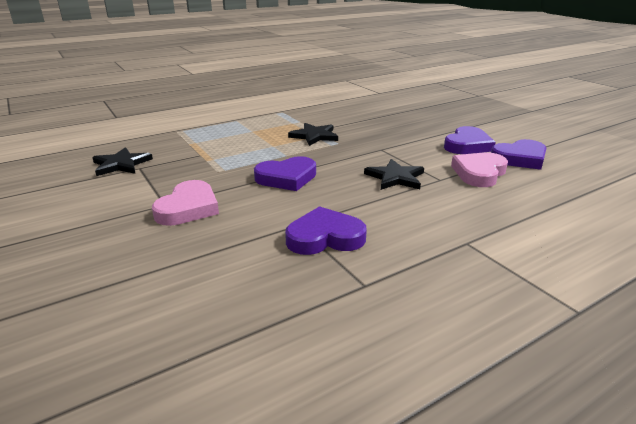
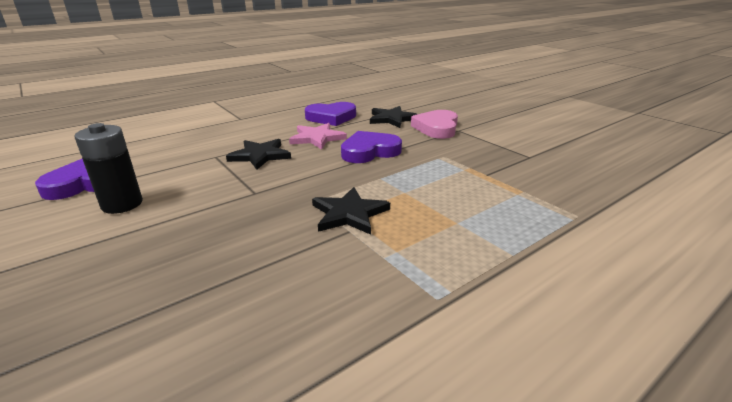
camera: 175 degrees right, 0 degrees up
(121, 164) = (554, 159): black star -> black star (392, 119)
(342, 197) = (317, 138): none -> pink star
(467, 145) = (122, 204): purple heart -> black battery
(479, 173) = (165, 163): pink heart -> none

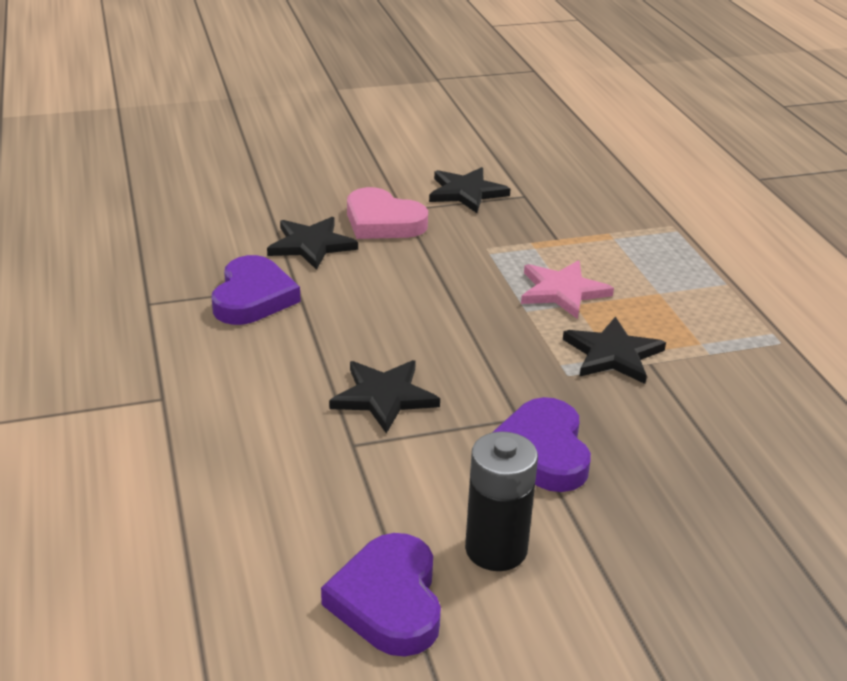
camera: 70 degrees left, 5 degrees up
(317, 138) = (345, 330): pink star -> pink star (562, 291)
(369, 151) = (435, 297): purple heart -> purple heart (542, 451)
(504, 141) = (466, 192): none -> black star

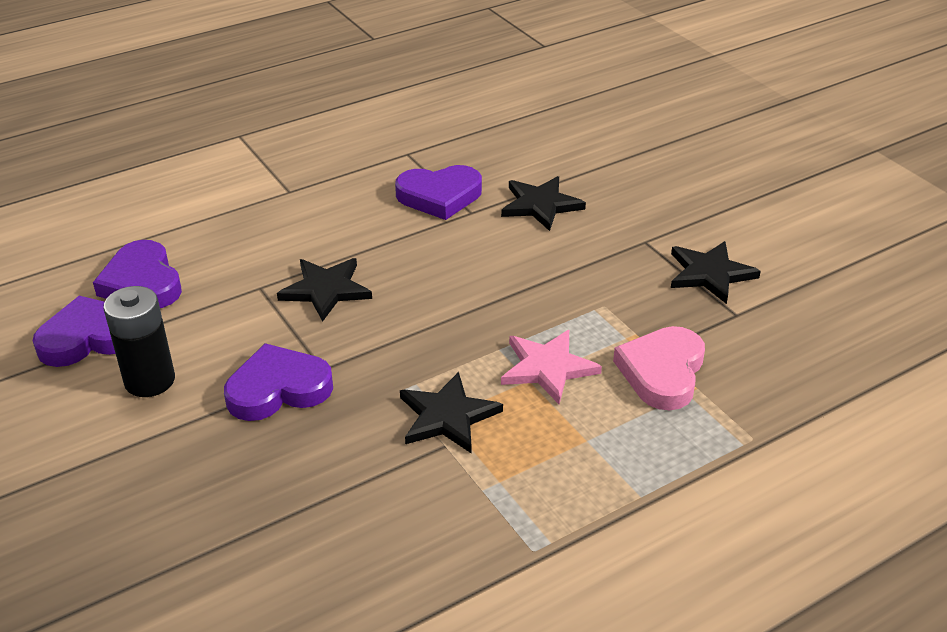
camera: 75 degrees right, 5 degrees up
(290, 542) = (142, 282): none -> purple heart
(383, 222) = (610, 234): pink heart -> pink heart (662, 372)

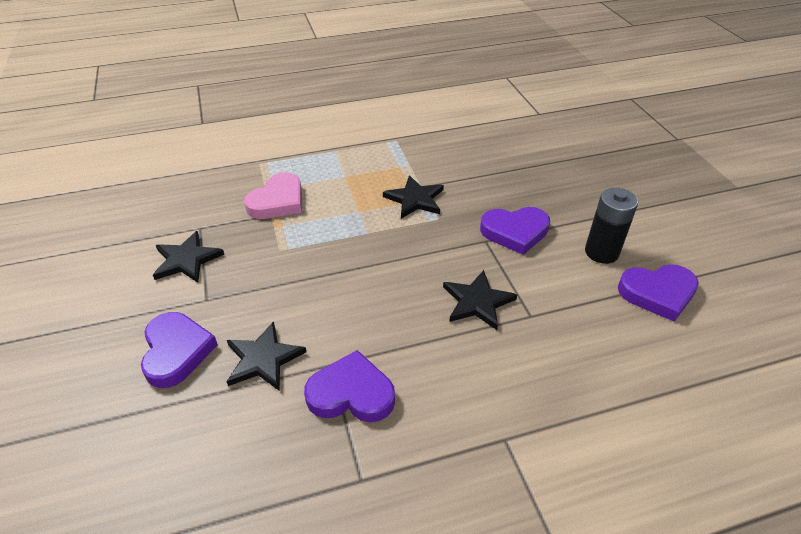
camera: 165 degrees left, 5 degrees up
(142, 282) = (632, 340): purple heart -> purple heart (176, 351)
(547, 368) = (343, 215): pink star -> none

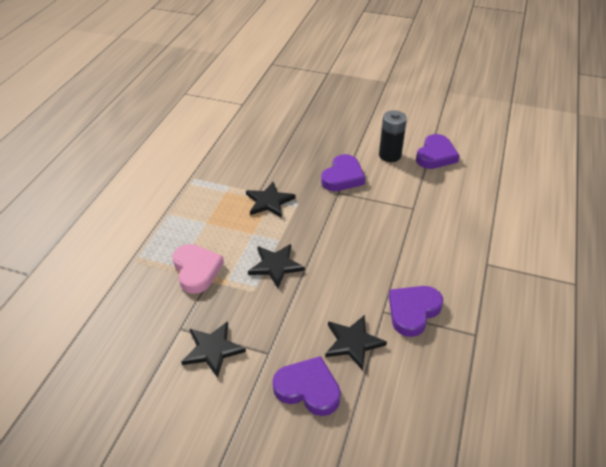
camera: 55 degrees left, 0 degrees up
(477, 302) = (385, 223): black star -> black star (275, 266)

